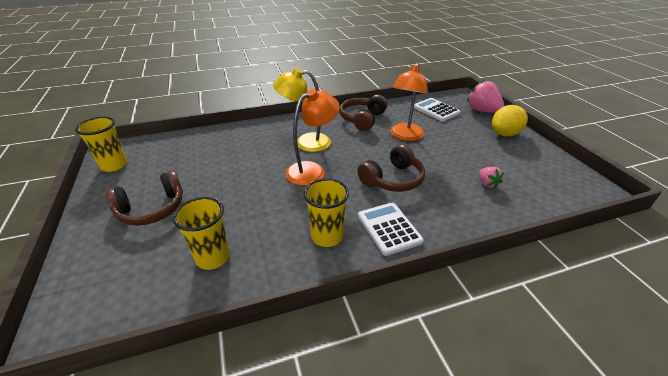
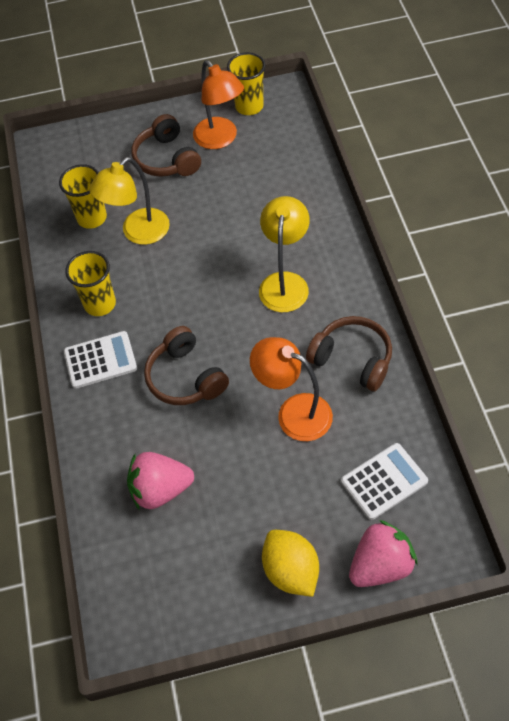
camera: 100 degrees right, 20 degrees up
(243, 219) = (138, 233): none -> yellow lamp
(312, 170) = (217, 291): orange lamp -> orange lamp (220, 139)
(487, 183) = (160, 489): pink strawberry -> pink strawberry, size x1.90

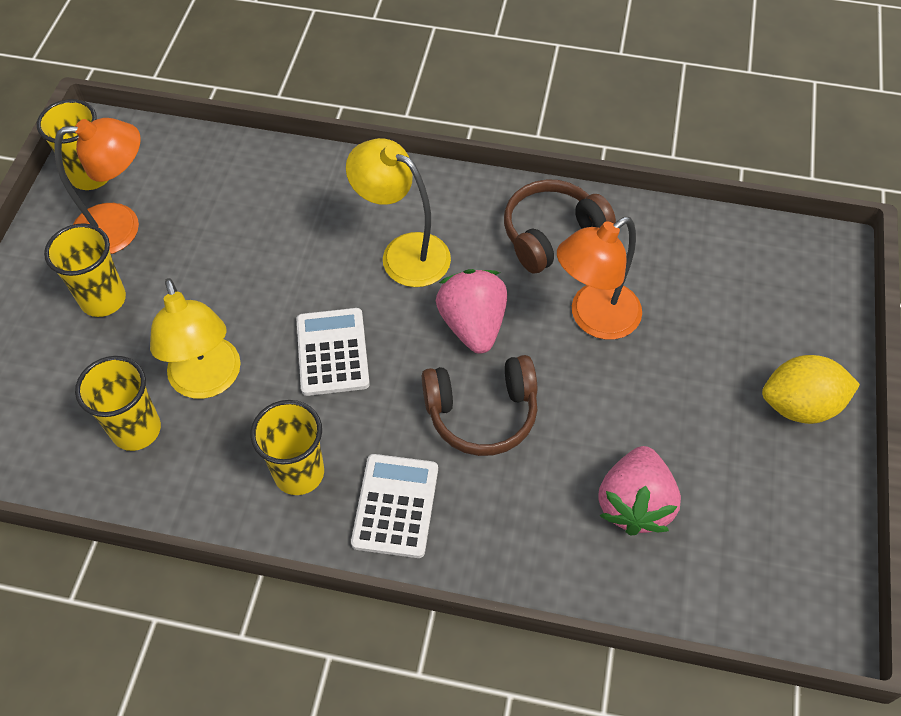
camera: 70 degrees left, 0 degrees up
(167, 159) = (103, 299): brown headphones -> yellow cup
(380, 565) = (822, 319): pink strawberry -> pink strawberry (472, 325)
(384, 481) = (723, 273): white calculator -> white calculator (332, 352)

